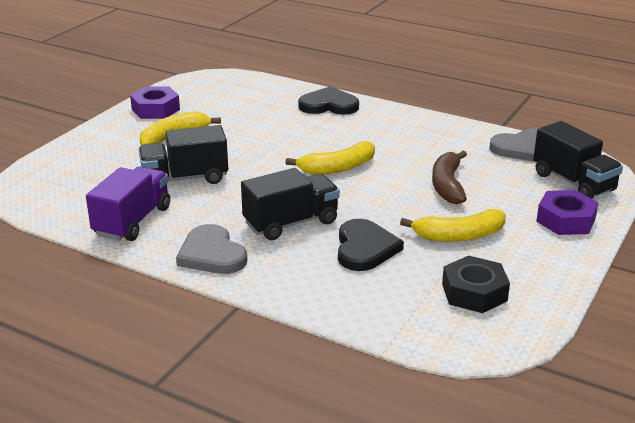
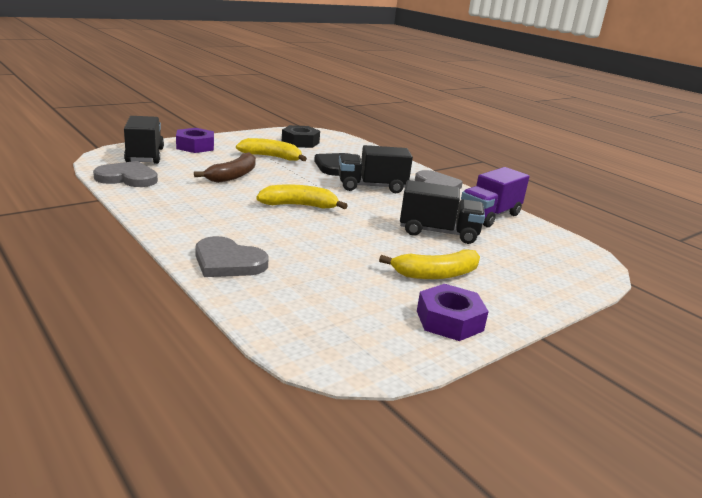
camera: 160 degrees left, 5 degrees down
(328, 105) = (228, 262): black heart -> grey heart

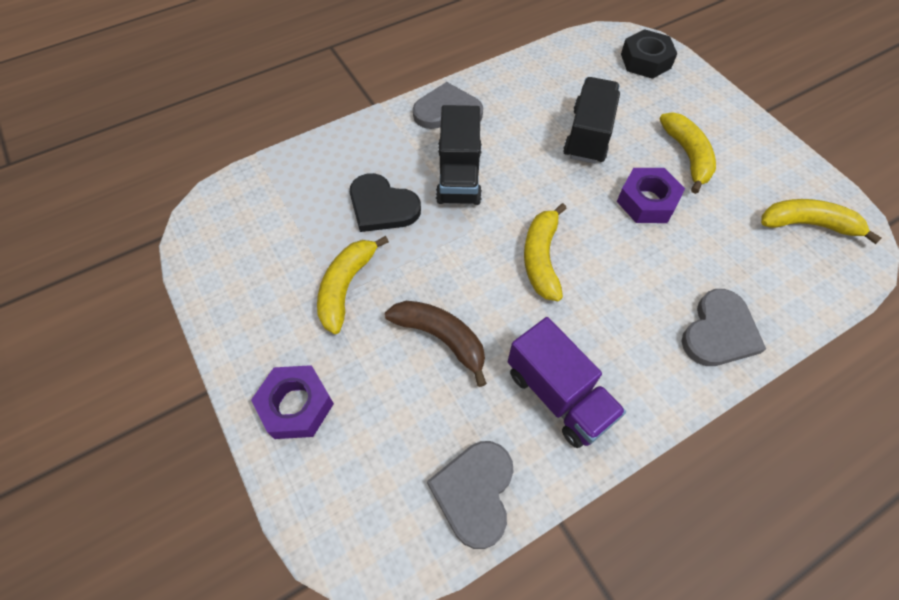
camera: 80 degrees left, 35 degrees up
(145, 156) = (357, 484): black truck -> none
(300, 142) = (264, 245): black nut -> black nut (645, 61)
(362, 330) = (808, 224): none -> yellow banana
(449, 320) = (769, 162): purple nut -> purple nut (647, 201)
(489, 215) = (530, 83): purple truck -> purple truck (558, 395)

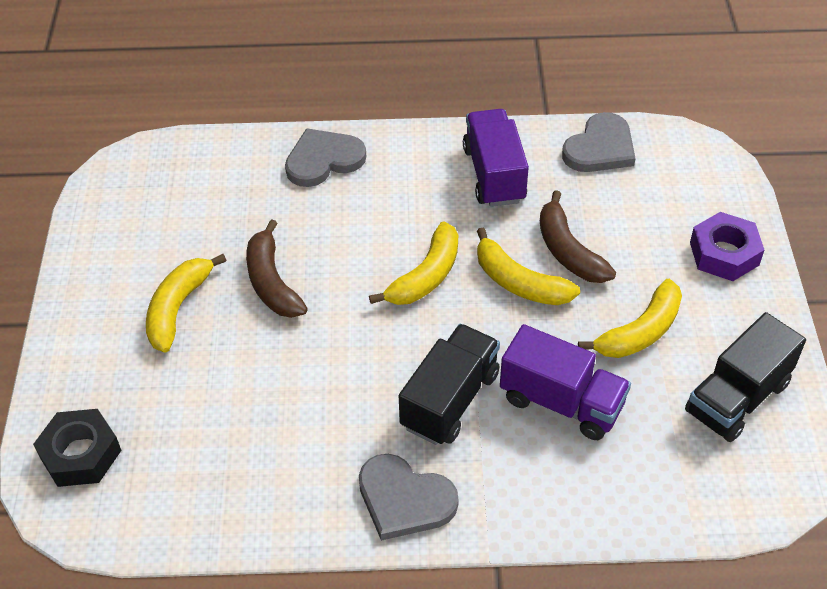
camera: 150 degrees left, 10 degrees down
(382, 206) = (561, 402): black heart -> purple truck
(588, 135) = (260, 382): black truck -> black truck (737, 398)
(647, 201) = (272, 282): purple nut -> brown banana
(808, 224) = (147, 198): yellow banana -> yellow banana (519, 282)

